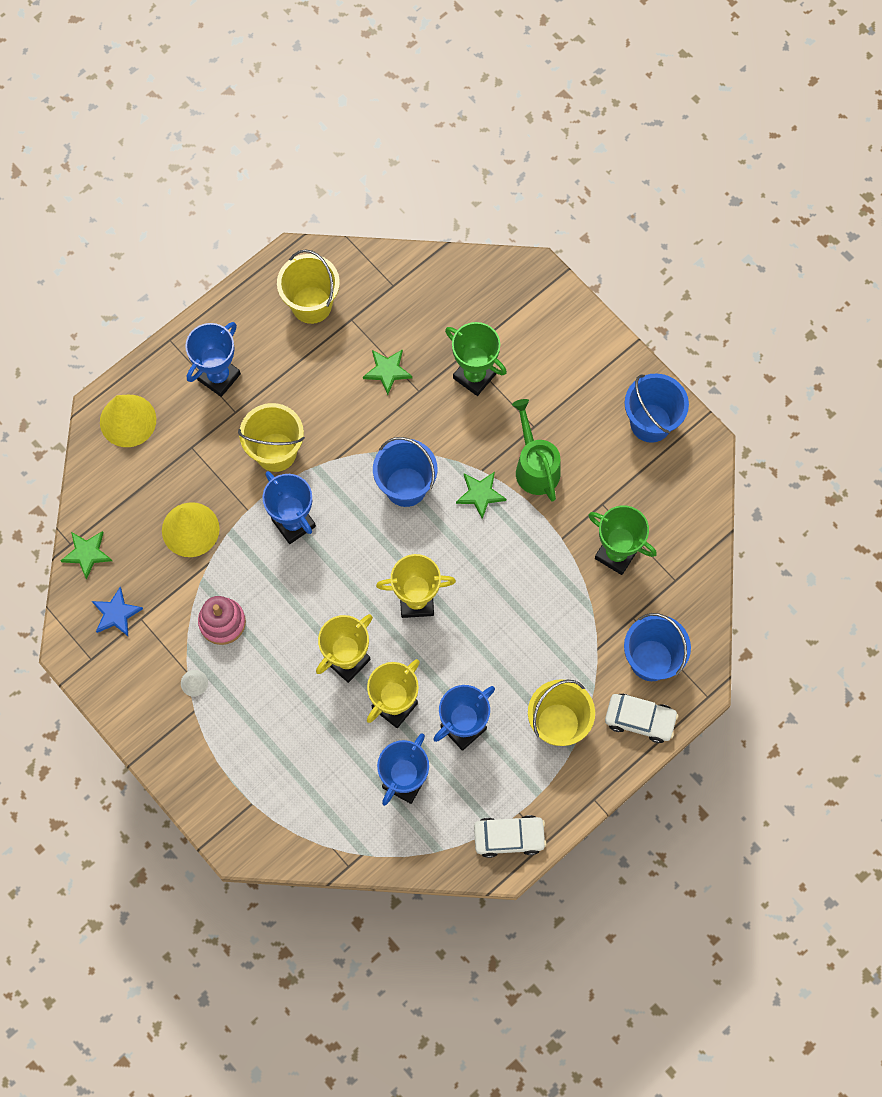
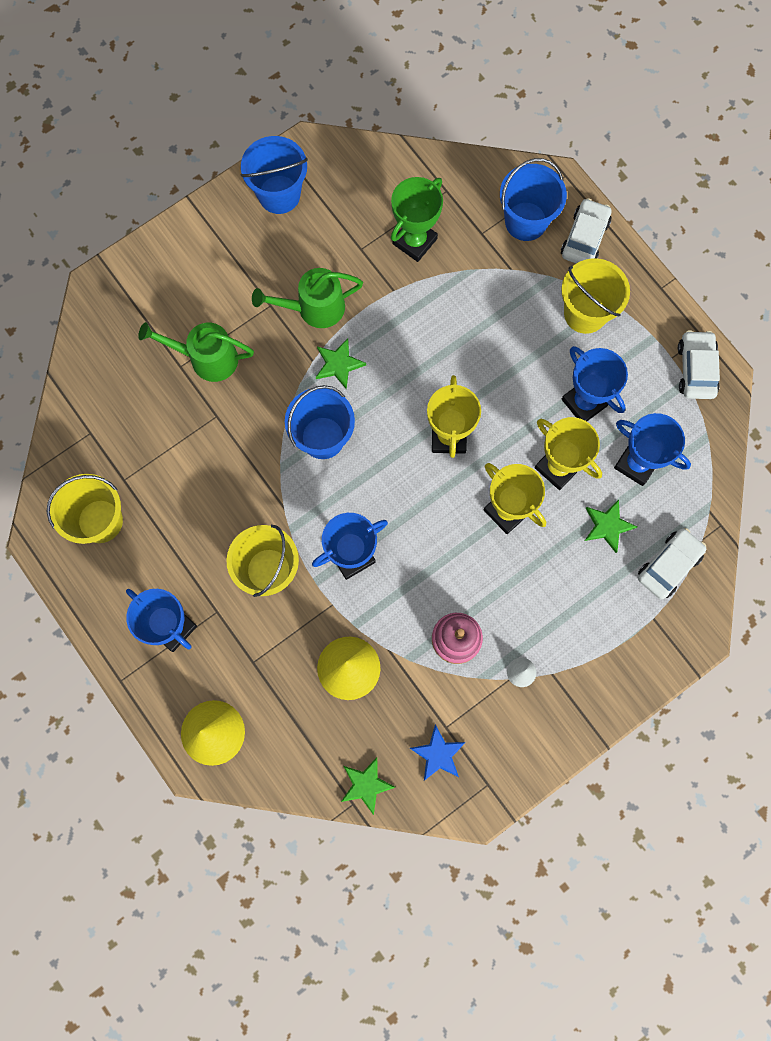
camera: 85 degrees left, 5 degrees up
(304, 816) = (669, 565): none -> white car
(387, 371) = (189, 446): green star -> green star (607, 526)
(474, 376) = (206, 358): green trophy -> green watering can

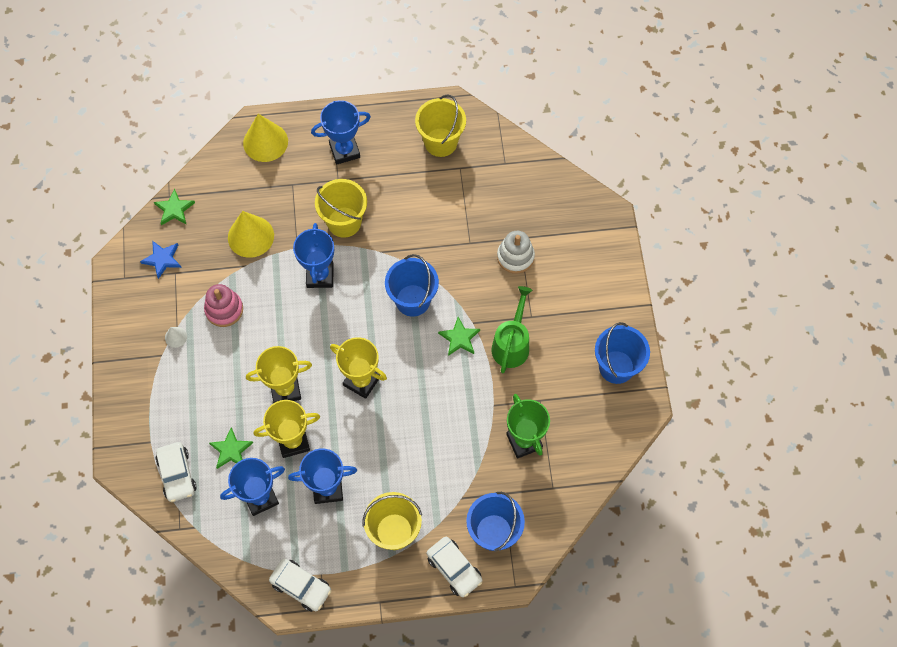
camera: 120 degrees right, 10 degrees down
(206, 358) = (515, 257): green watering can -> white stacking toy

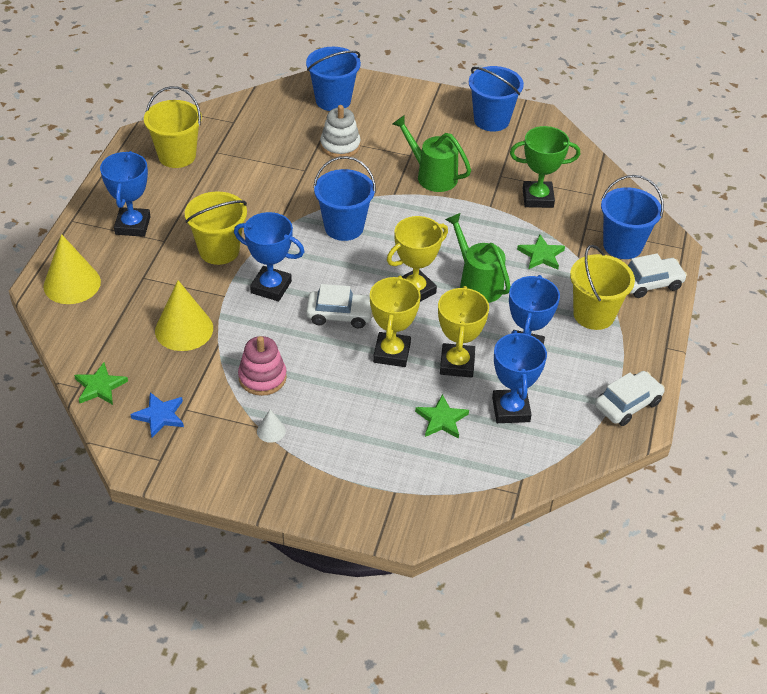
camera: 70 degrees left, 20 degrees down
(177, 474) = (449, 477): white car -> white car (340, 315)
(392, 426) = (477, 282): none -> green watering can
(459, 338) = (405, 207): green star -> green star (541, 255)
(575, 226) = (333, 100): none -> blue bucket

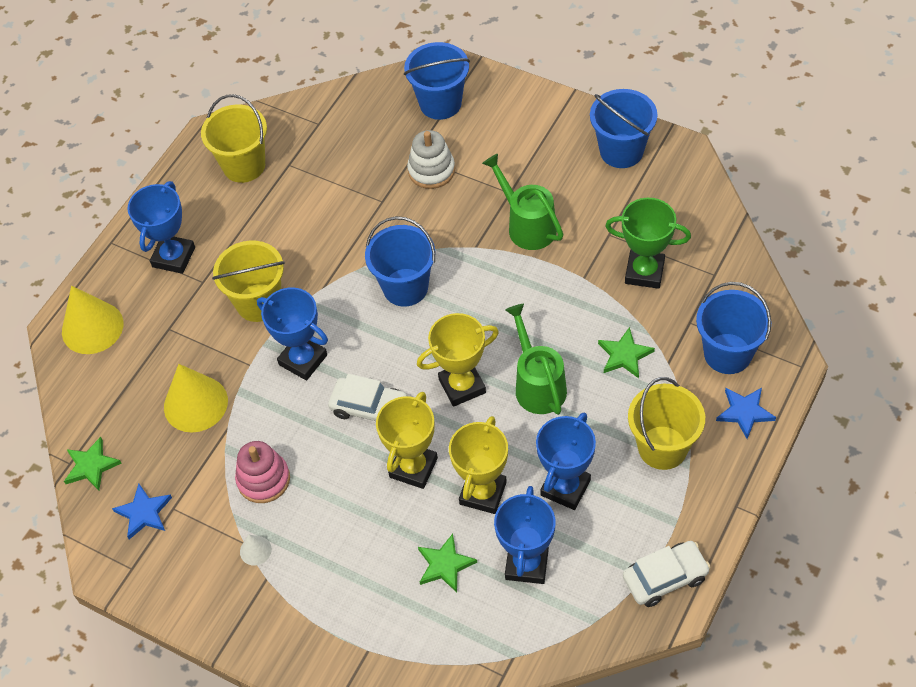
camera: 20 degrees right, 10 degrees up
(650, 283) = (744, 412): white car -> blue star

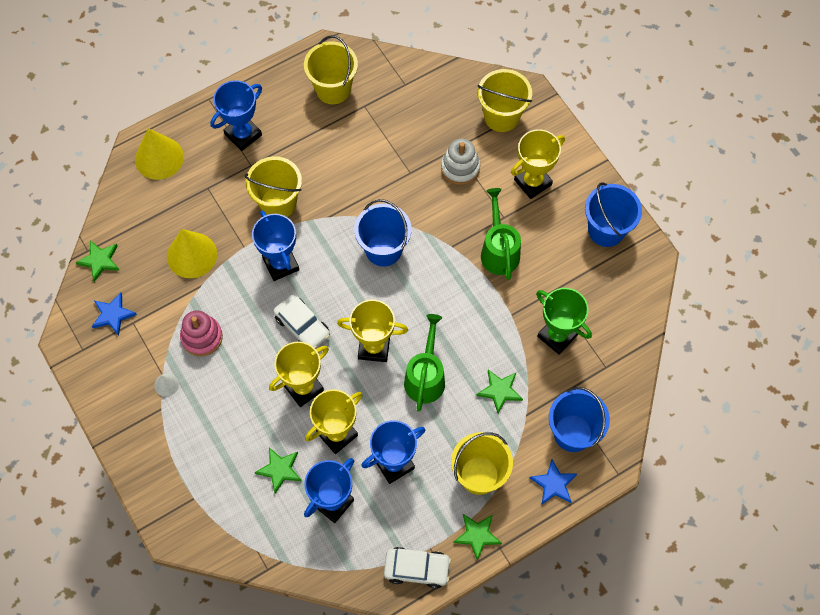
camera: 25 degrees right, 10 degrees up
(440, 103) = (501, 116): blue bucket -> yellow bucket
(515, 146) = (532, 182): none -> yellow trophy
(704, 507) = (477, 535): none -> green star

